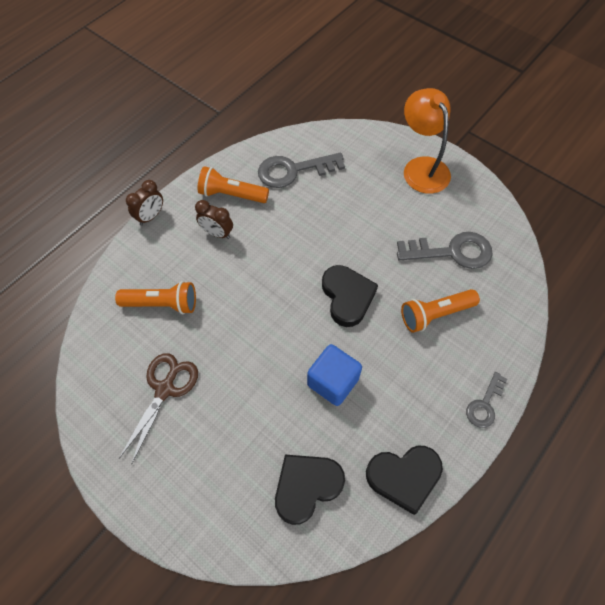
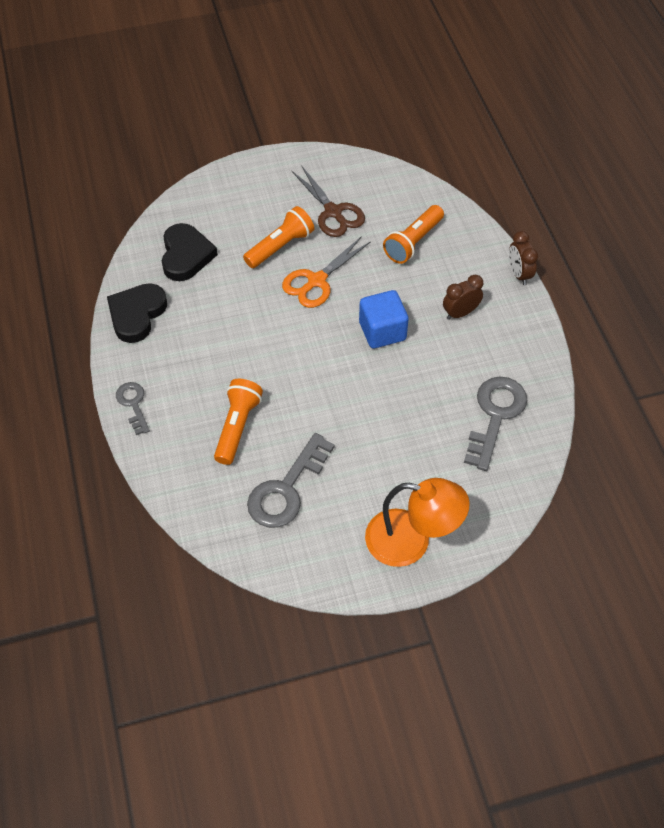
camera: 125 degrees right, 5 degrees down
(231, 195) = (500, 346): orange flashlight -> orange flashlight (280, 246)
(256, 350) = (316, 281): none -> orange scissors
(333, 382) = (246, 315): blue cube -> blue cube (382, 331)
(347, 297) = (311, 371): black heart -> none

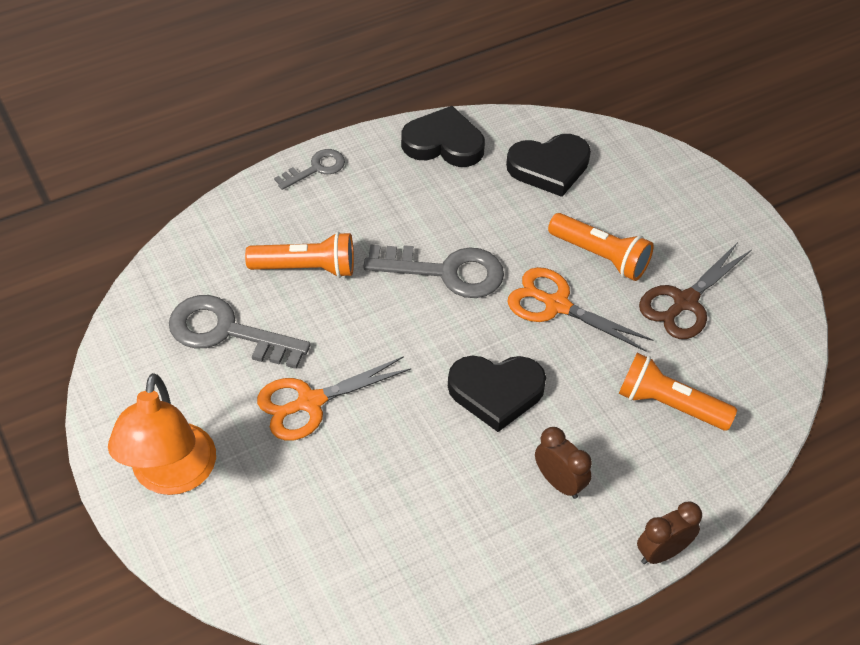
camera: 75 degrees right, 5 degrees down
(365, 443) = (310, 402): none -> orange scissors
(382, 331) = (496, 392): blue cube -> black heart
(495, 416) = (388, 551): grey key -> grey key (446, 272)

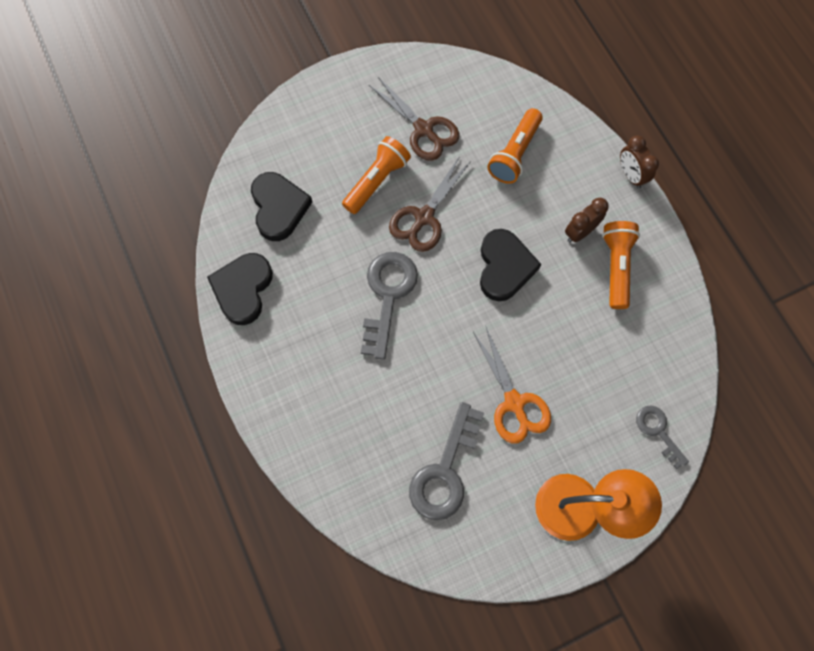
camera: 85 degrees left, 20 degrees up
(306, 268) = (379, 406): orange flashlight -> orange flashlight (616, 267)
(316, 168) = (264, 399): grey key -> grey key (658, 431)
(556, 305) = (424, 217): orange scissors -> brown scissors

